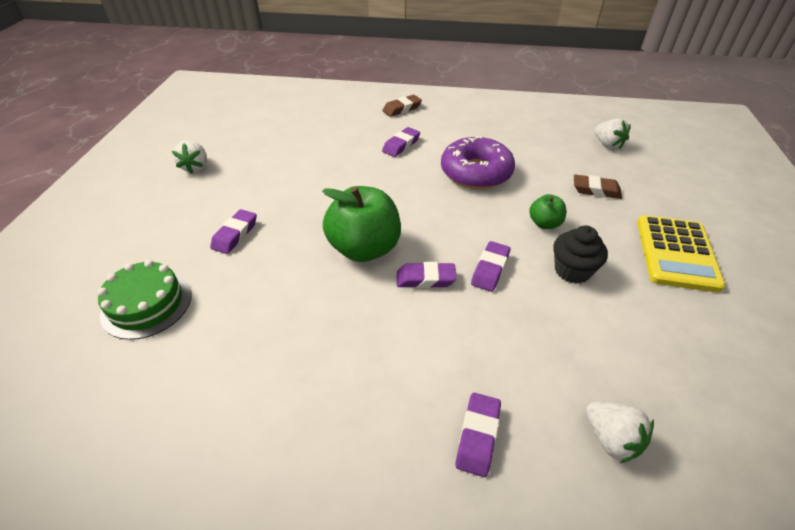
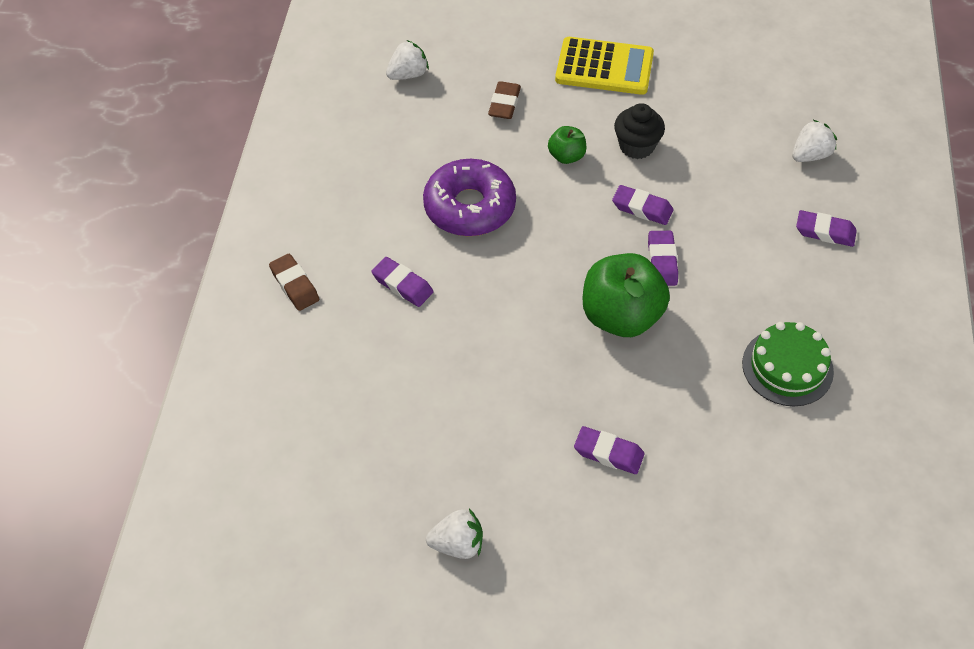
camera: 90 degrees left, 10 degrees up
(147, 304) = (732, 515): green cake -> green cake (787, 367)

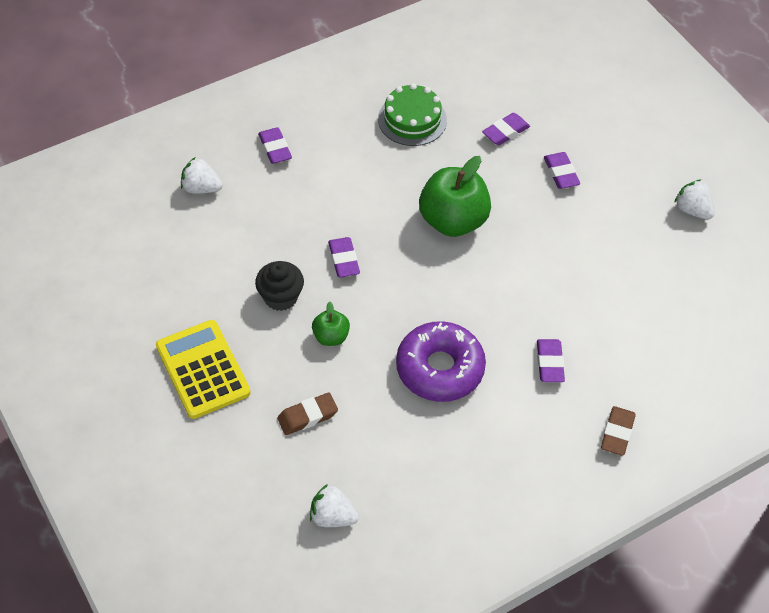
camera: 130 degrees left, 0 degrees up
(662, 261) = (384, 223): purple eraser -> purple eraser (505, 132)

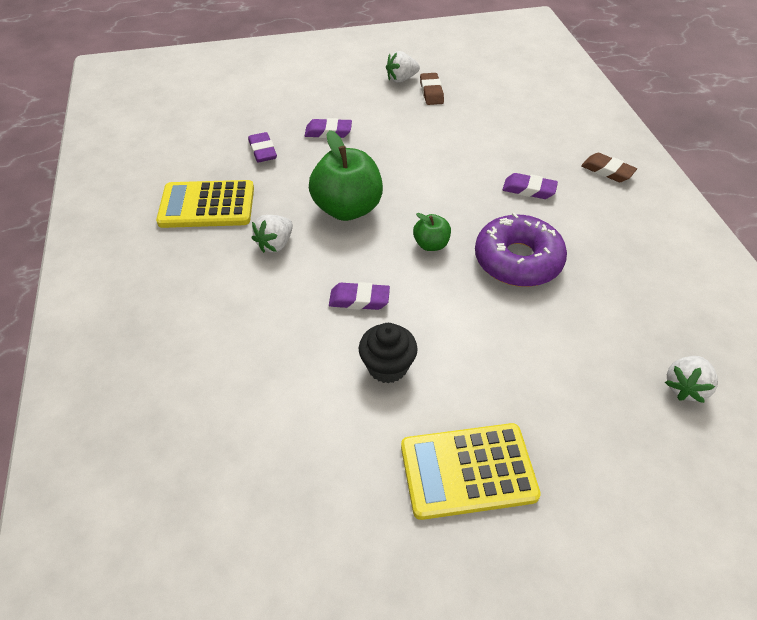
camera: 70 degrees left, 5 degrees down
(201, 188) = (188, 410): white strawberry -> white strawberry (275, 244)
(275, 148) = (173, 323): purple eraser -> none
(307, 416) = (555, 379): brown eraser -> brown eraser (431, 92)
(331, 337) = (456, 334): green apple -> green apple (431, 244)
(412, 119) = (207, 205): green cake -> yellow calculator

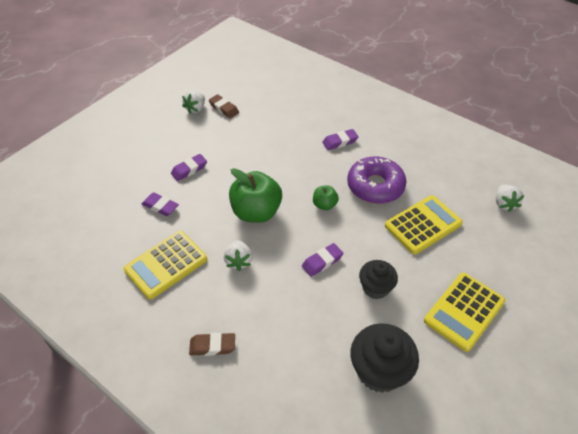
camera: 40 degrees left, 0 degrees up
(287, 454) = (379, 371): none -> black cupcake
(530, 338) = (423, 225): none -> yellow calculator
(607, 171) = (366, 108): brown eraser -> brown eraser (212, 346)

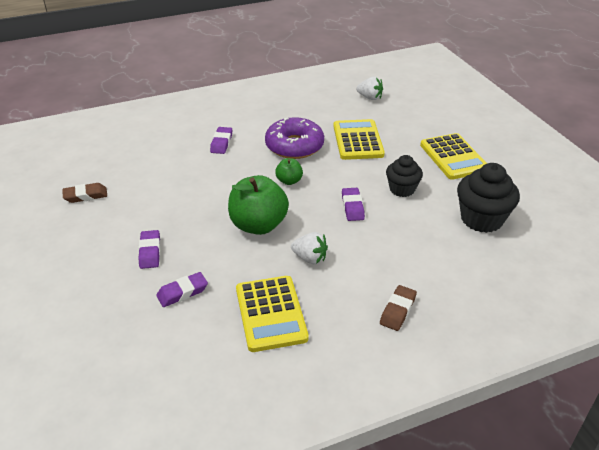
camera: 60 degrees left, 10 degrees down
(196, 109) = (59, 216): white strawberry -> none

